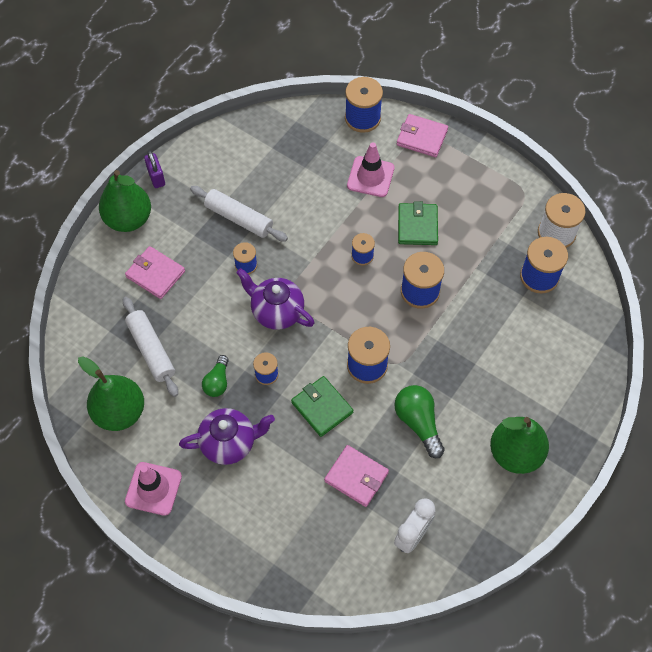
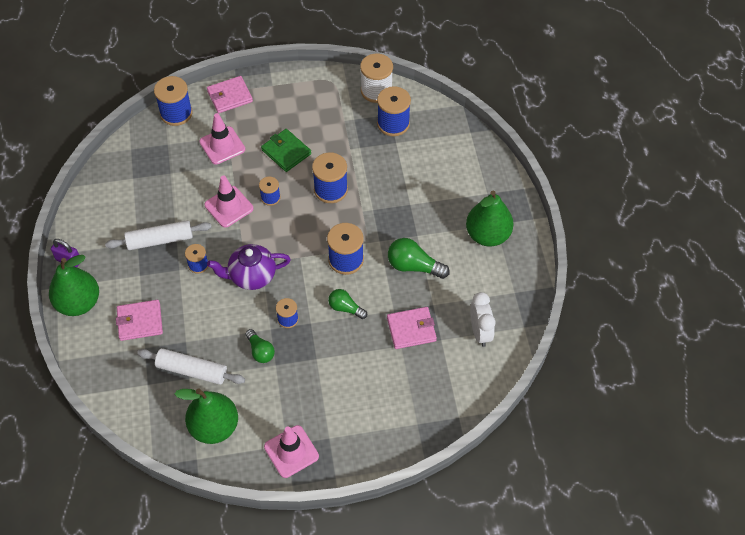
camera: 45 degrees left, 5 degrees down
(229, 443) = (310, 380): purple teapot -> none
(320, 235) = (229, 207): none -> pink traffic cone
(322, 407) = (345, 308): green wallet -> green light bulb

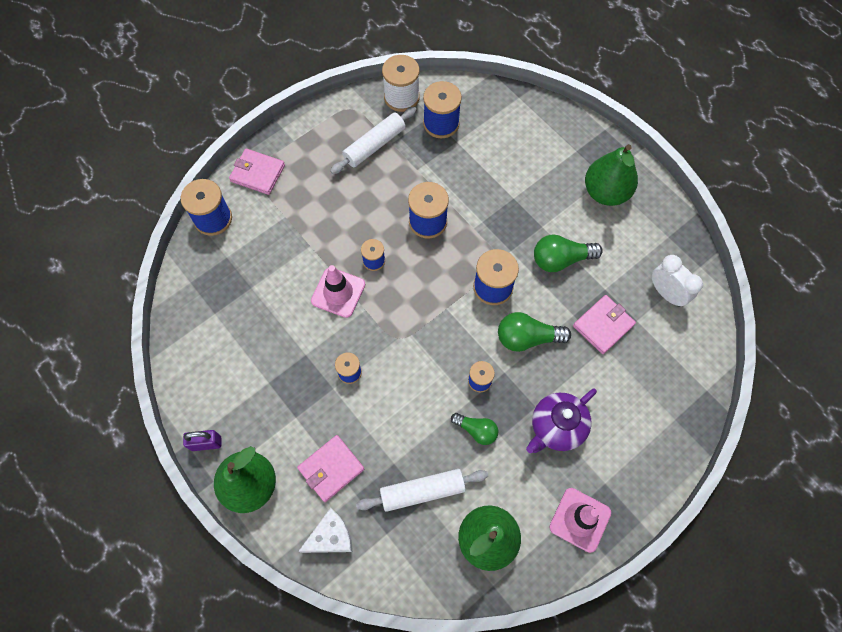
camera: 30 degrees left, 10 degrees up
(108, 365) = (331, 537): none -> white cheese
(160, 240) = (291, 367): white rolling pin -> white rolling pin (374, 145)
(222, 145) = (286, 230): pink traffic cone -> none
(230, 96) = (258, 173): pink wallet -> pink wallet turned 75 degrees clockwise
(251, 276) = (412, 355): purple teapot -> purple teapot (556, 427)
(286, 152) = (356, 204): green wallet -> none
(345, 308) = (527, 338): green light bulb -> green light bulb, size x1.55

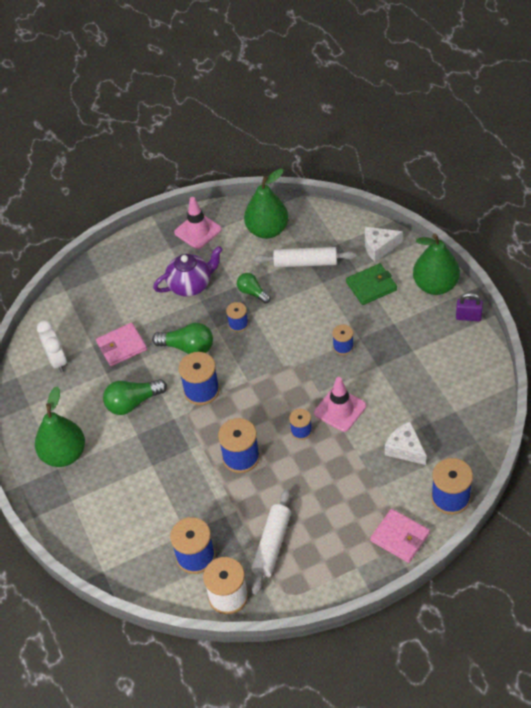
camera: 160 degrees left, 15 degrees down
(263, 261) = (405, 449): none -> white cheese
(331, 469) = (371, 286): pink wallet -> green wallet
(374, 145) = (272, 545): white rolling pin -> white rolling pin turned 45 degrees counterclockwise
(561, 259) = (133, 403): green light bulb -> green light bulb turned 150 degrees clockwise

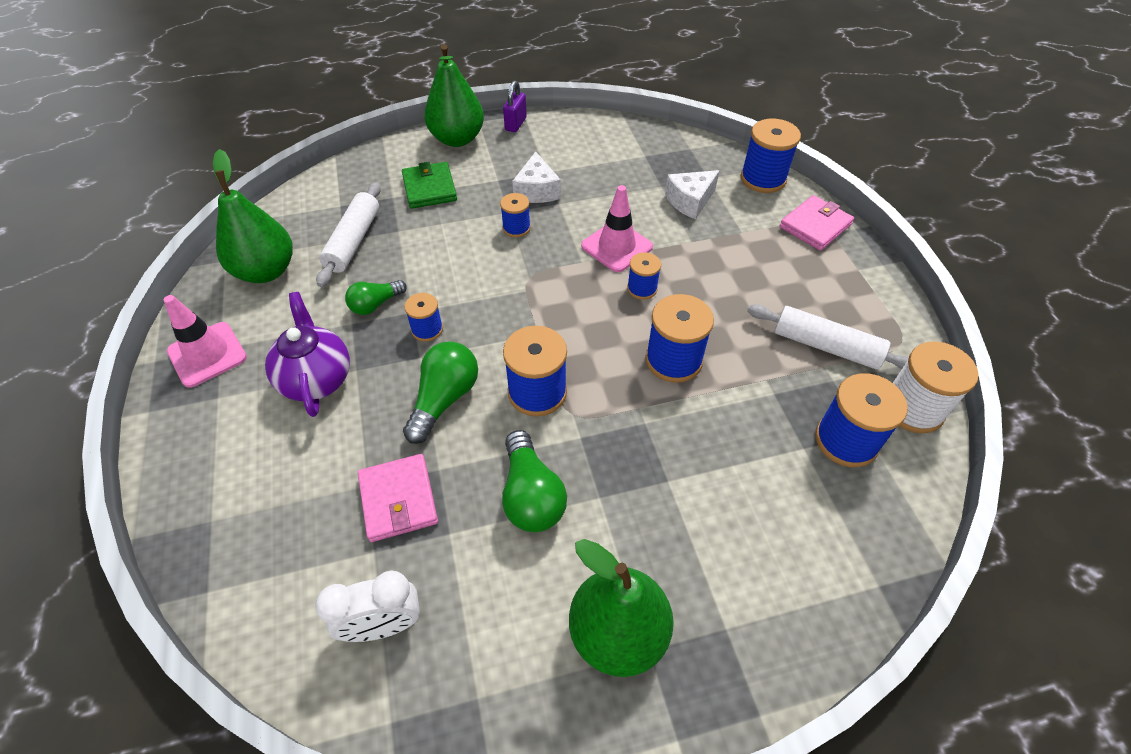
camera: 85 degrees left, 0 degrees up
(379, 247) = (370, 172): white cheese -> white cheese (537, 190)

